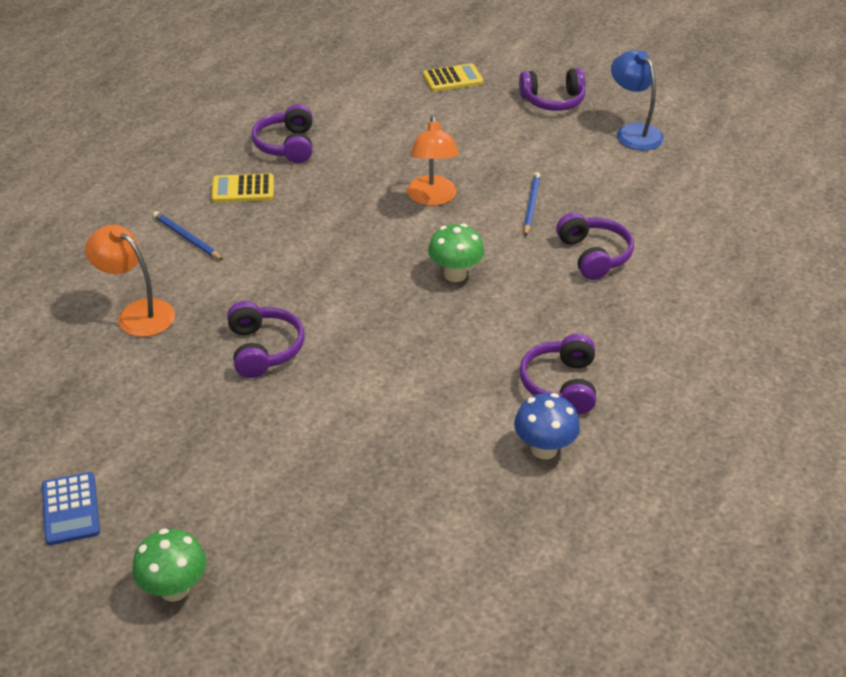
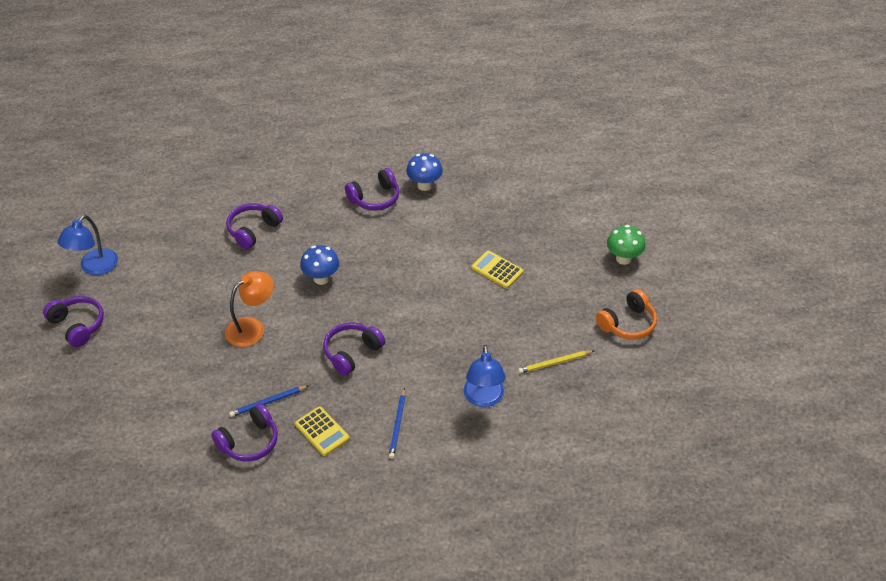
camera: 125 degrees left, 5 degrees up
(71, 509) = (627, 323): blue calculator -> orange headphones
(106, 398) = (555, 363): none -> yellow pencil
(137, 313) = (484, 398): orange lamp -> blue lamp
(263, 349) = (457, 322): purple headphones -> purple headphones (352, 353)
(452, 79) = (81, 398): yellow calculator -> yellow calculator (497, 270)
(455, 274) = (321, 278): green mushroom -> blue mushroom
(531, 205) = (222, 278): blue pencil -> blue pencil (268, 402)

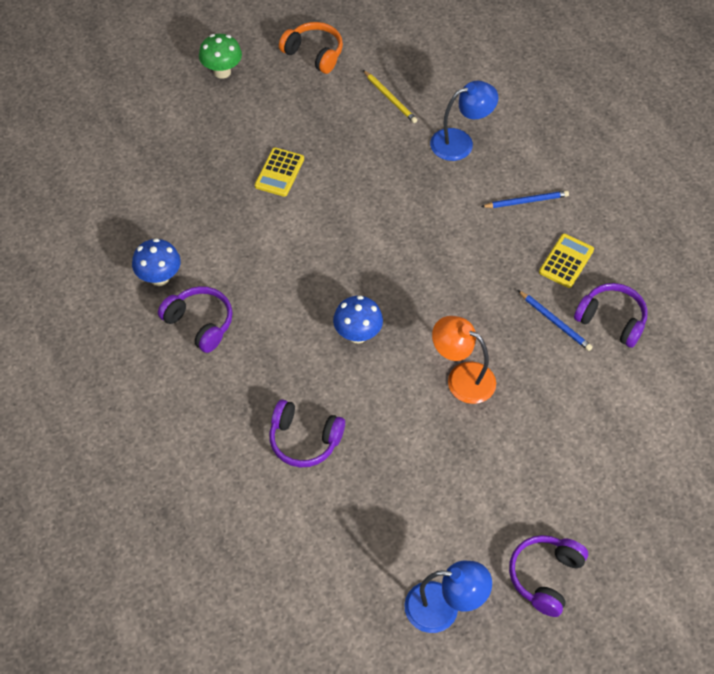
camera: 110 degrees left, 10 degrees up
(352, 353) = (454, 268): purple headphones -> none

